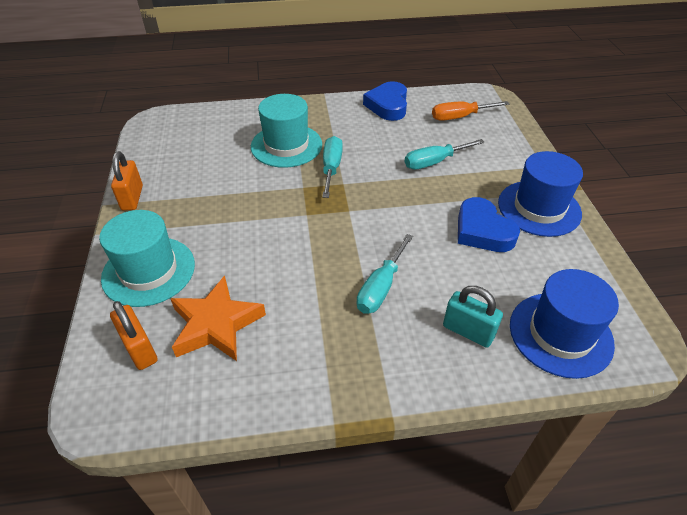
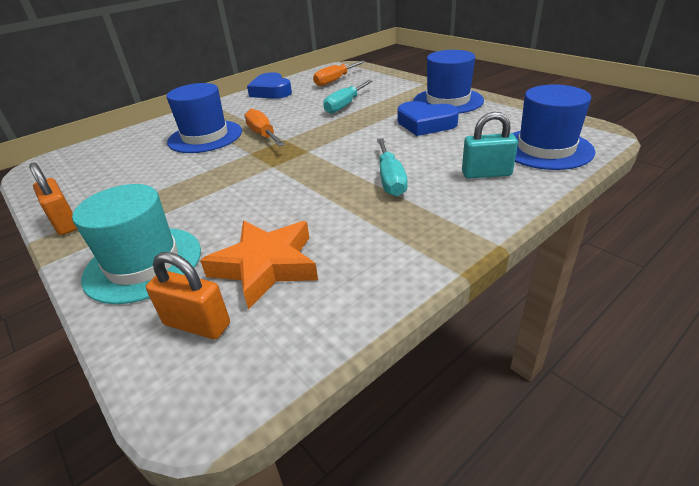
camera: 30 degrees left, 10 degrees down
(286, 145) = (205, 137): turquoise hat -> blue hat
(331, 168) = (263, 135): turquoise screwdriver -> orange screwdriver

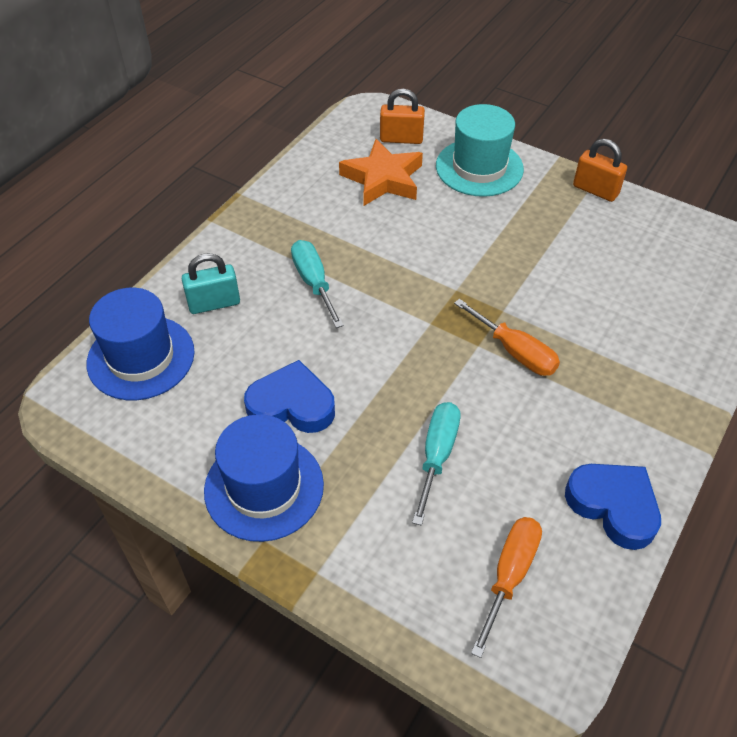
camera: 160 degrees right, 15 degrees up
(205, 137) = (596, 338): blue hat -> none

